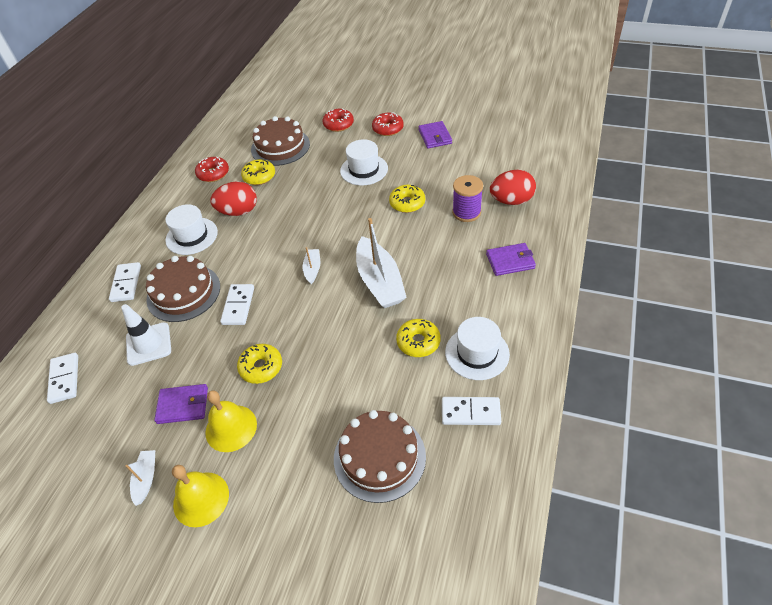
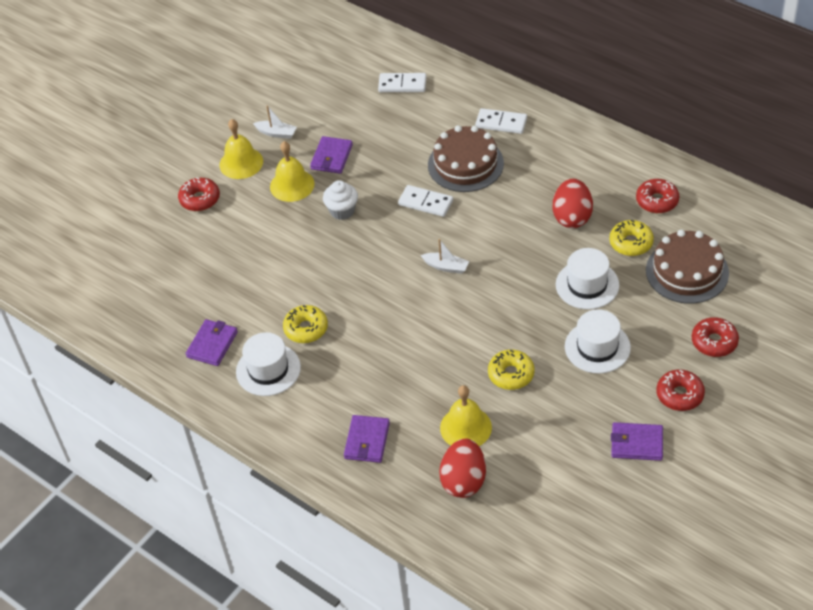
camera: 110 degrees right, 0 degrees up
(148, 344) = (412, 137): white traffic cone -> none
(191, 236) = (549, 175): white hat -> white hat (587, 285)
(261, 367) = (342, 211): yellow donut -> white cupcake
(269, 521) = (200, 199): none -> red donut
(379, 457) = (210, 273): brown cake -> none
(380, 282) = (398, 318): white boat -> none
(466, 212) = (465, 427): purple spool -> yellow bell
(470, 412) = (212, 344): white domino -> purple wallet

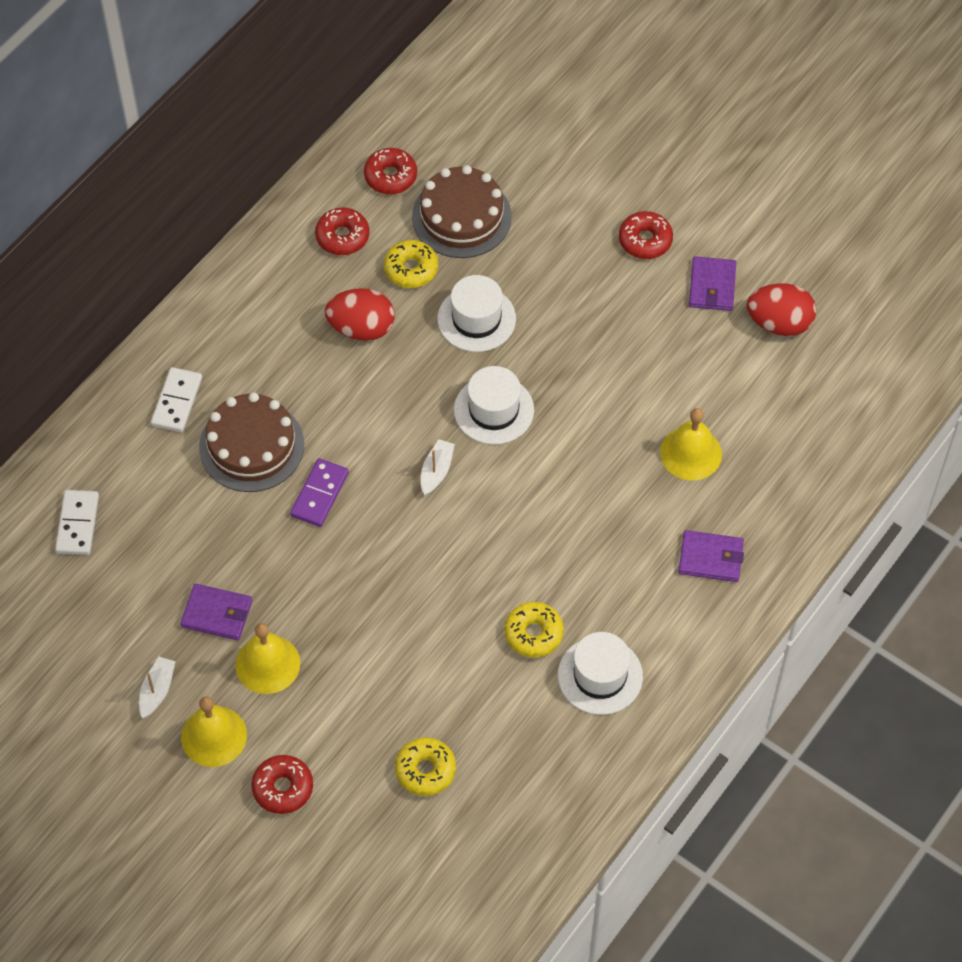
camera: 95 degrees left, 10 degrees up
(212, 344) = (556, 748): purple wallet -> none
(342, 211) = (325, 597): white cupcake -> none
(426, 202) = (319, 494): white domino -> purple domino
(463, 481) = (766, 456): red egg -> red egg (779, 323)
(511, 374) = (613, 404): yellow donut -> yellow donut (425, 770)
(597, 347) = (574, 314): white hat -> white hat (494, 410)
(714, 342) = (570, 201): red donut -> red donut (390, 176)

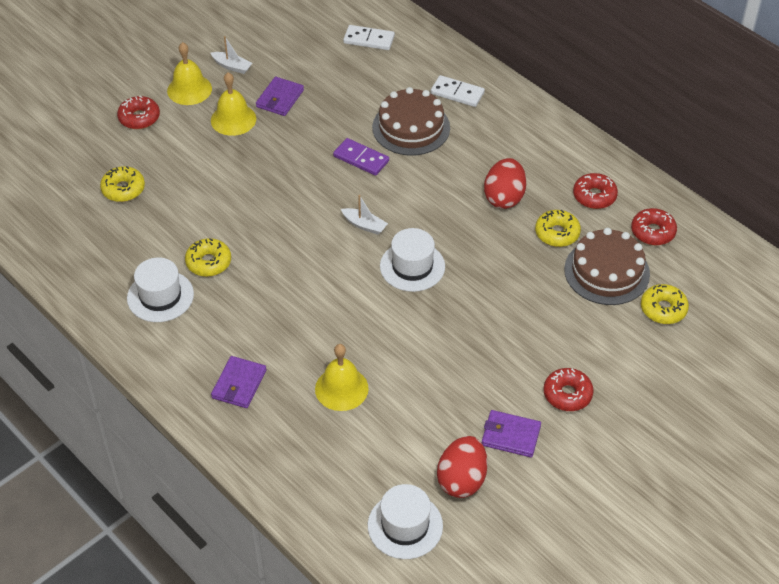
camera: 100 degrees right, 10 degrees down
(476, 319) = (502, 267): white hat -> white hat (405, 526)
(506, 162) = (663, 309): none -> yellow donut

